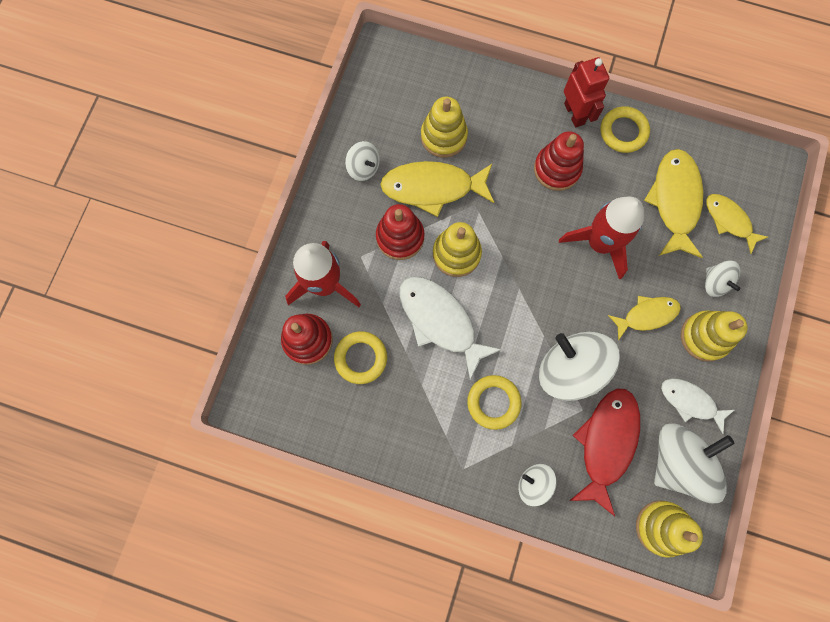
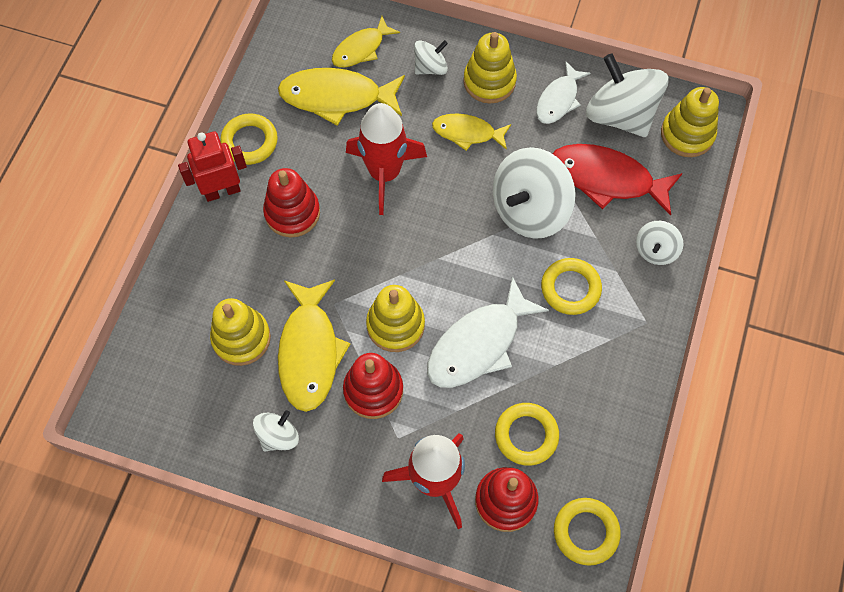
camera: 90 degrees left, 10 degrees down
(280, 403) = (586, 532): none -> yellow ring
(646, 315) = (467, 133): yellow fish -> yellow fish turned 60 degrees counterclockwise

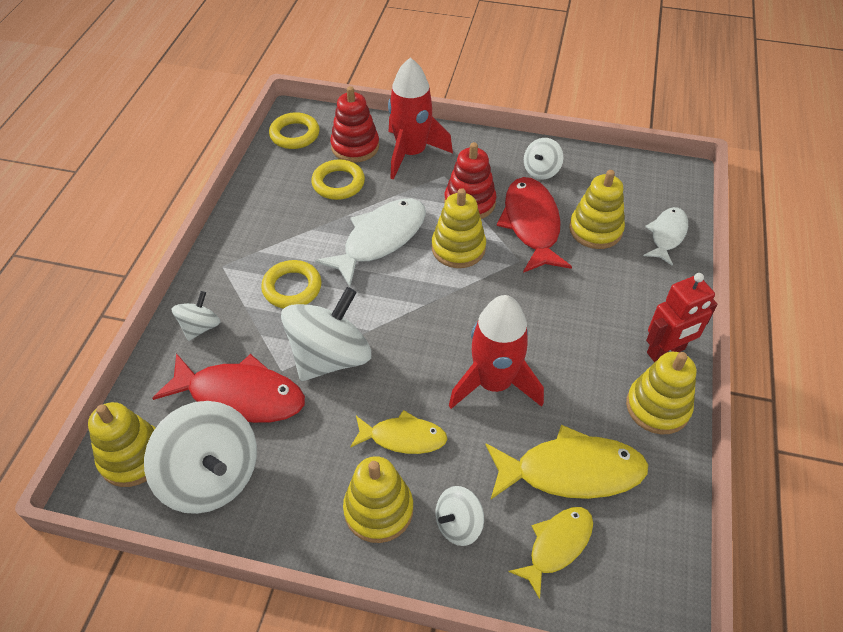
camera: 175 degrees right, 15 degrees down
(249, 142) = (657, 407): yellow ring -> yellow stacking toy
(292, 213) = (583, 335): red stacking toy -> none
(309, 351) = (531, 225): yellow fish -> red fish
(558, 99) = (288, 491): white fish -> white fish (667, 235)

